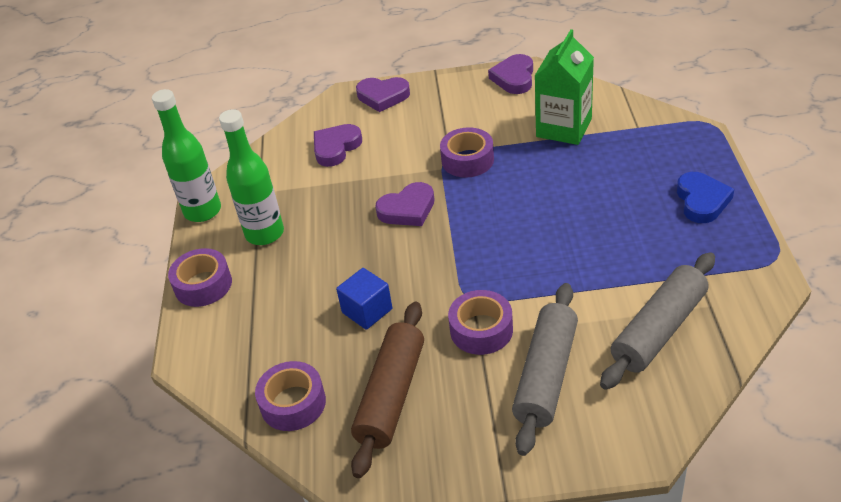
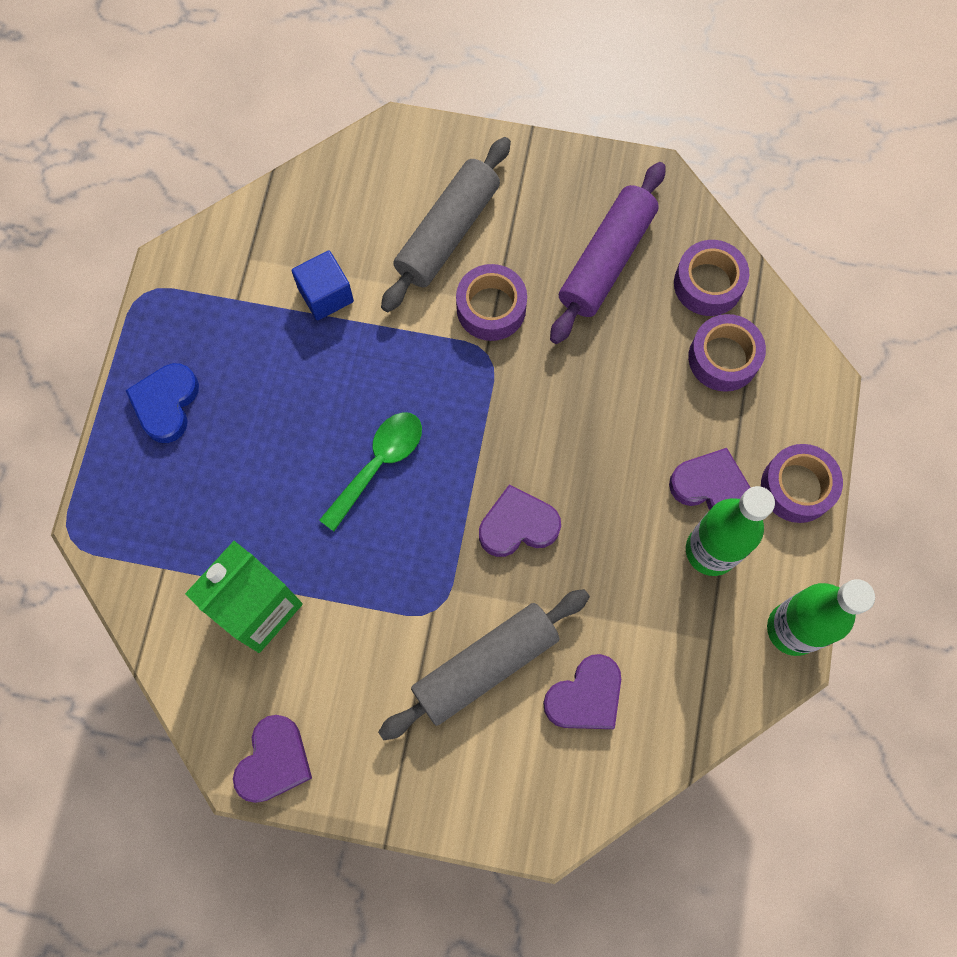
camera: 170 degrees left, 30 degrees up
(367, 311) = (607, 377): blue cube -> blue cube (325, 295)
(383, 96) = (486, 800): purple heart -> purple heart (710, 486)
(391, 395) = (606, 260): brown rolling pin -> purple rolling pin
(467, 160) = (411, 592): purple tape -> purple tape (723, 358)
(523, 213) = (378, 464): none -> green spoon
(659, 330) = (314, 247): grey rolling pin -> grey rolling pin (485, 666)

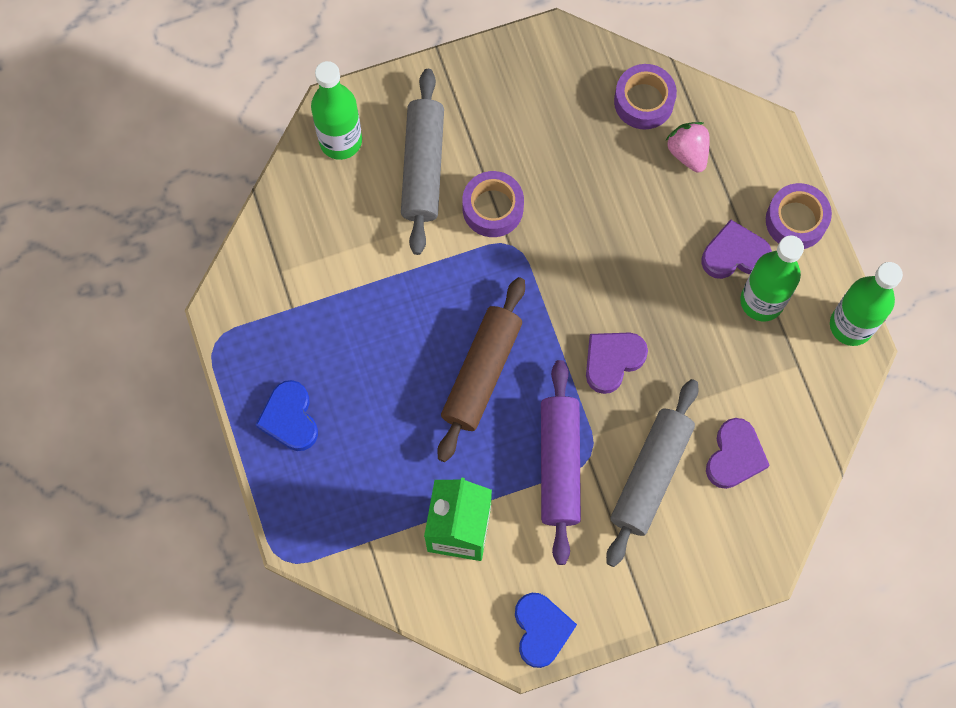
camera: 30 degrees left, 0 degrees up
(274, 761) = (541, 630): purple heart -> blue heart
(325, 295) = (359, 267): blue cube -> none
(378, 464) = (481, 373): green spoon -> brown rolling pin
(384, 167) = (340, 141): none -> green bottle
(606, 260) = (557, 124): purple rolling pin -> purple rolling pin (559, 465)
(723, 358) = (688, 152): purple tape -> pink strawberry

